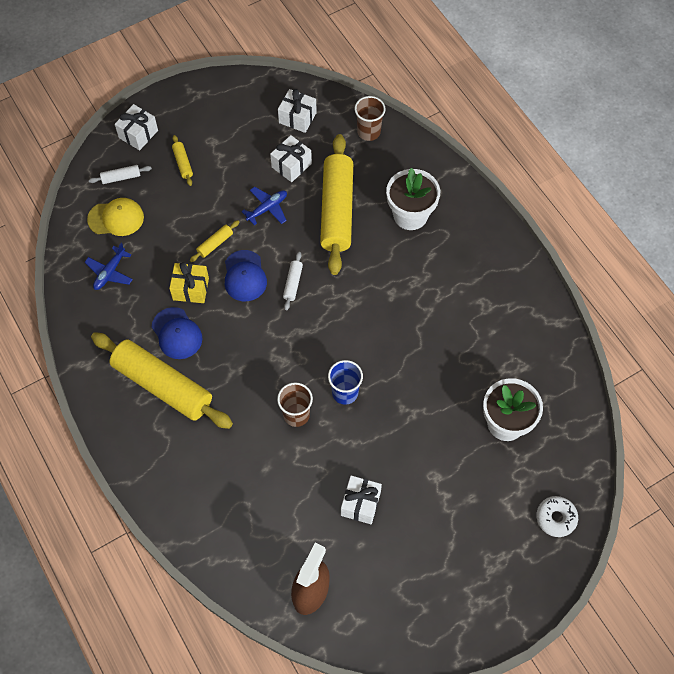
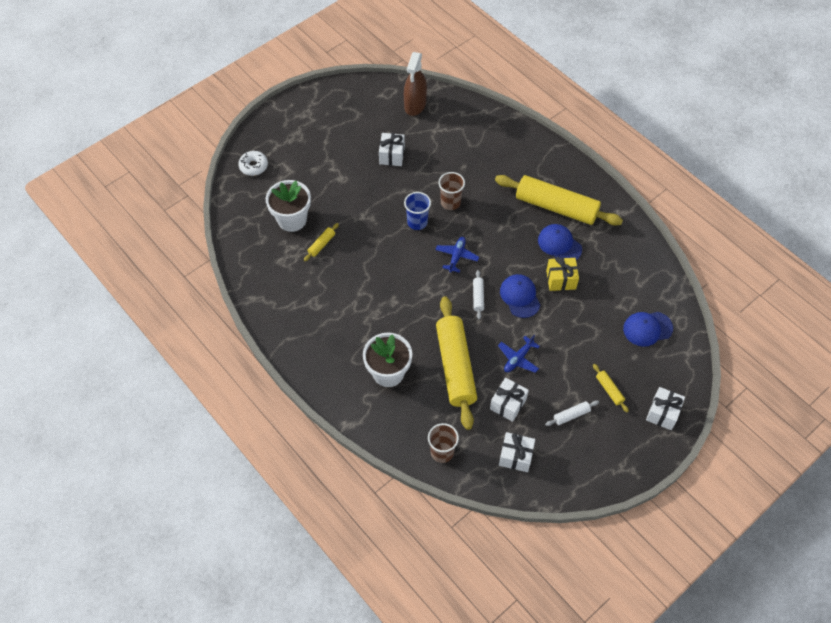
camera: 170 degrees right, 5 degrees down
(110, 272) = (632, 283): blue plane -> blue plane (456, 256)
(116, 218) = (647, 328): yellow cap -> blue cap
(121, 177) = (659, 367): white rolling pin -> white rolling pin (571, 415)
(215, 244) = (553, 320): yellow rolling pin -> yellow rolling pin (321, 244)

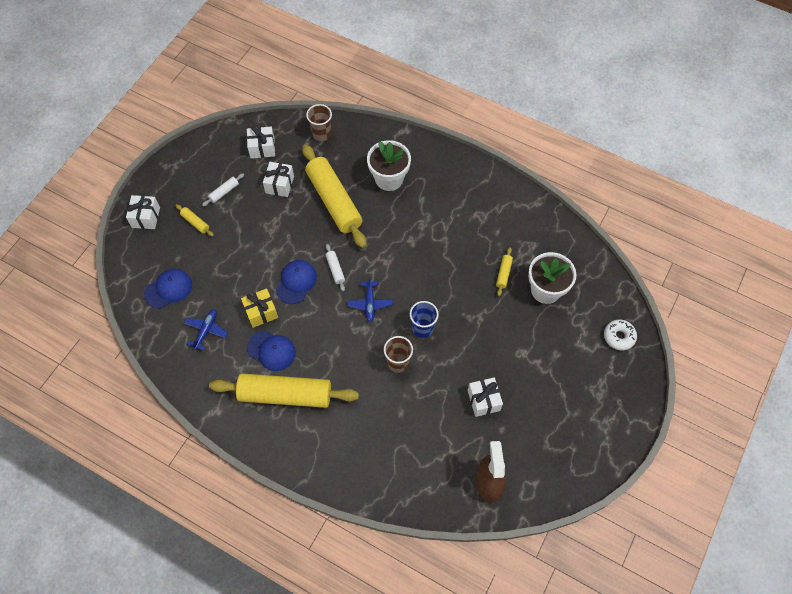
camera: 160 degrees right, 5 degrees up
(518, 358) = (281, 225): blue plane -> blue plane (206, 331)
(520, 297) = (296, 282): blue cap -> blue cap turned 120 degrees counterclockwise

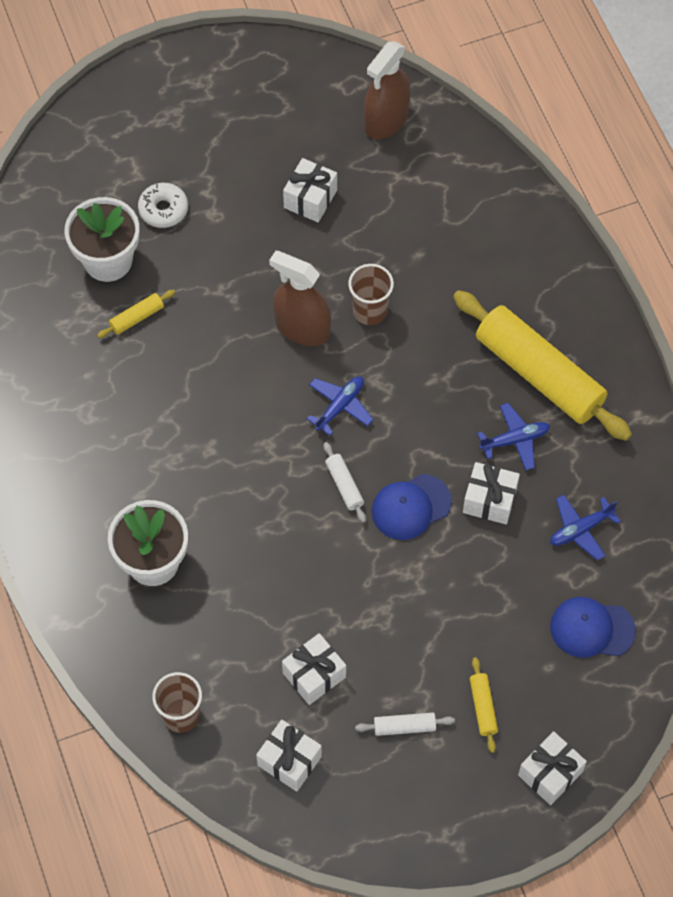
camera: 140 degrees left, 0 degrees up
(261, 312) = (489, 500): yellow gift -> white gift
(271, 350) = (514, 440): blue cap -> blue plane
(334, 201) = (259, 587): yellow rolling pin -> none
(335, 269) = (344, 485): white rolling pin -> white rolling pin turned 45 degrees counterclockwise
(422, 328) = (302, 328): blue cup -> brown spray bottle
(619, 336) = (84, 149): white donut -> white donut (163, 209)

